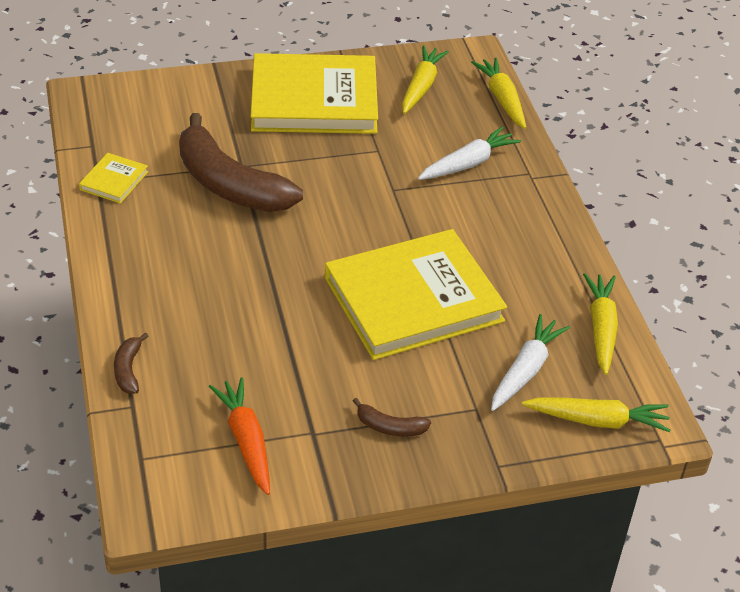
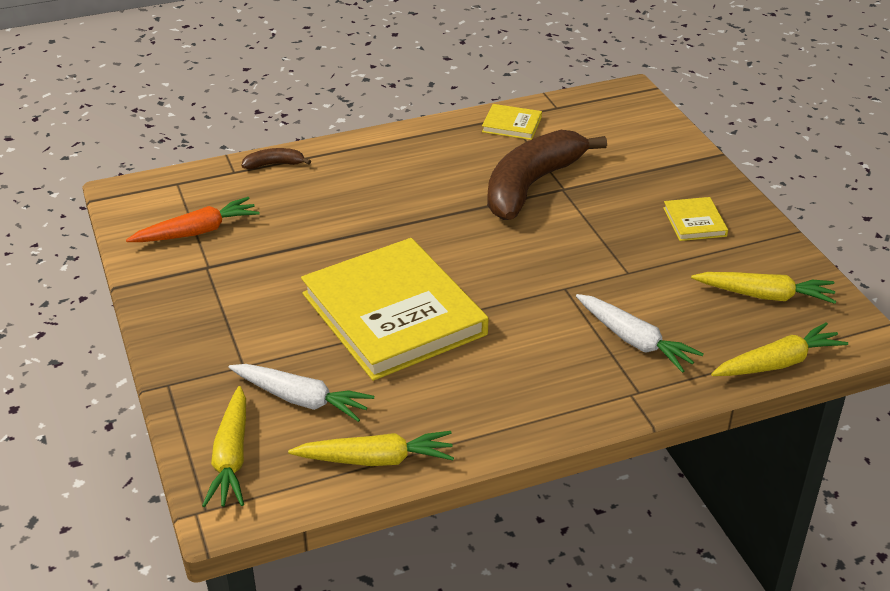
camera: 85 degrees right, 5 degrees down
(314, 100) = (694, 222): yellow book -> yellow book, size x0.41
(389, 427) = (216, 311): brown banana -> none

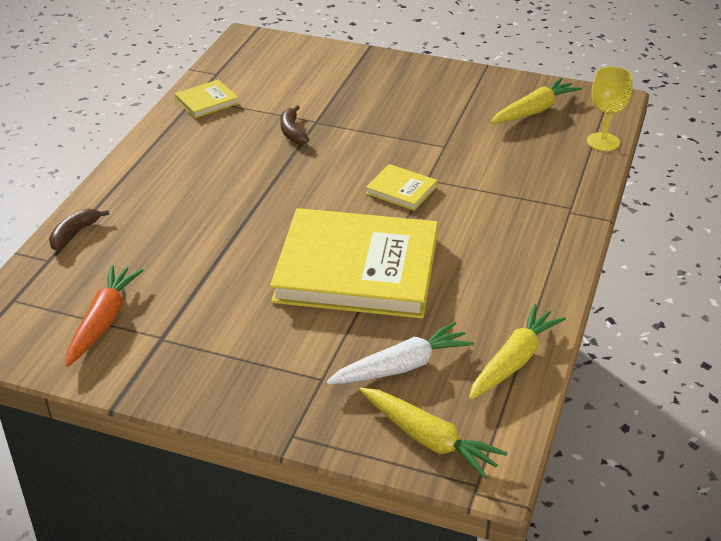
camera: 50 degrees left, 0 degrees up
(531, 185) = (292, 132): brown banana -> brown banana, size x0.41
(634, 341) = (518, 181): white carrot -> none
(694, 222) = (427, 93): yellow book -> yellow book (401, 190)
(777, 363) = (603, 142): yellow carrot -> yellow goblet

